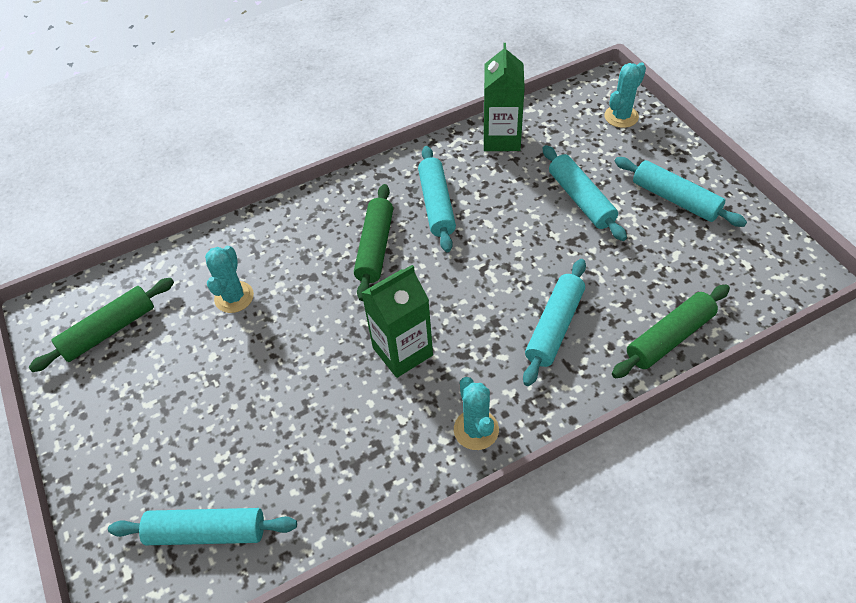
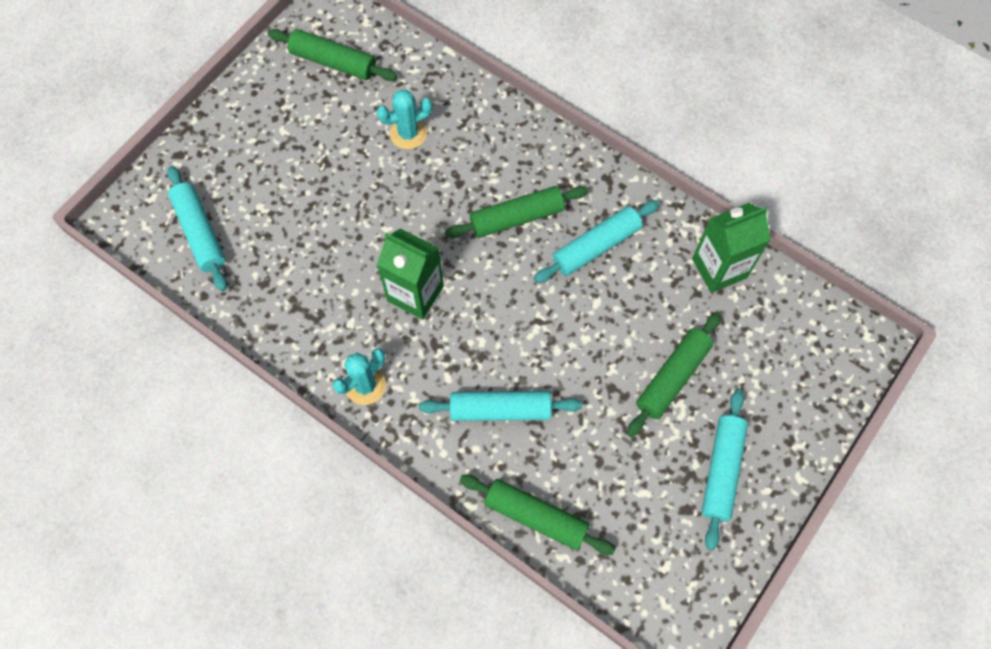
camera: 60 degrees right, 15 degrees up
(581, 199) = (672, 377): turquoise rolling pin -> green rolling pin
(621, 116) = (821, 376): turquoise cactus -> none

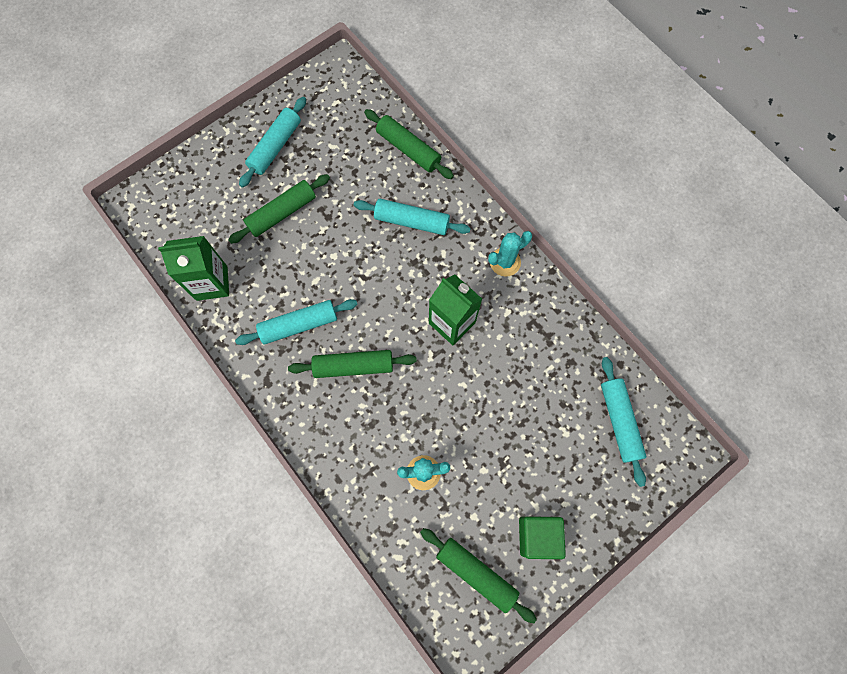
camera: 165 degrees left, 5 degrees up
(276, 106) = (538, 536): none -> green cube

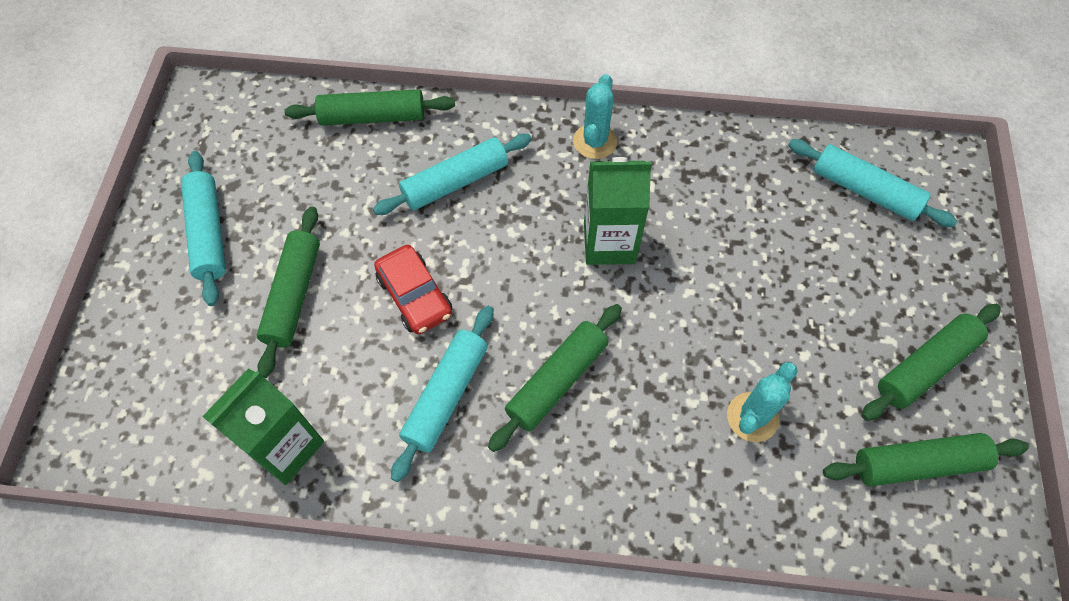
camera: 45 degrees left, 10 degrees down
(334, 263) = (415, 296): none -> red car
(538, 536) = (925, 366): green cube -> green rolling pin

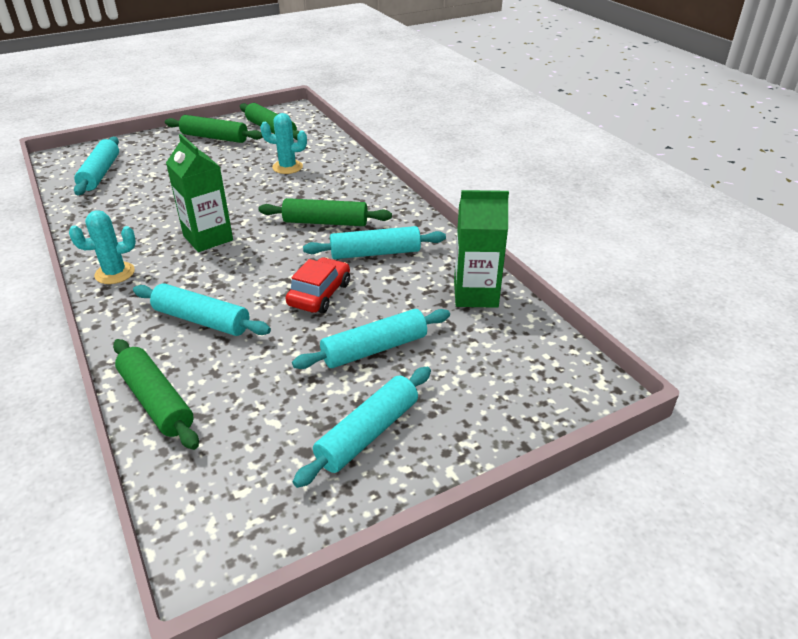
camera: 125 degrees left, 25 degrees down
(293, 295) = (374, 349): green rolling pin -> turquoise rolling pin

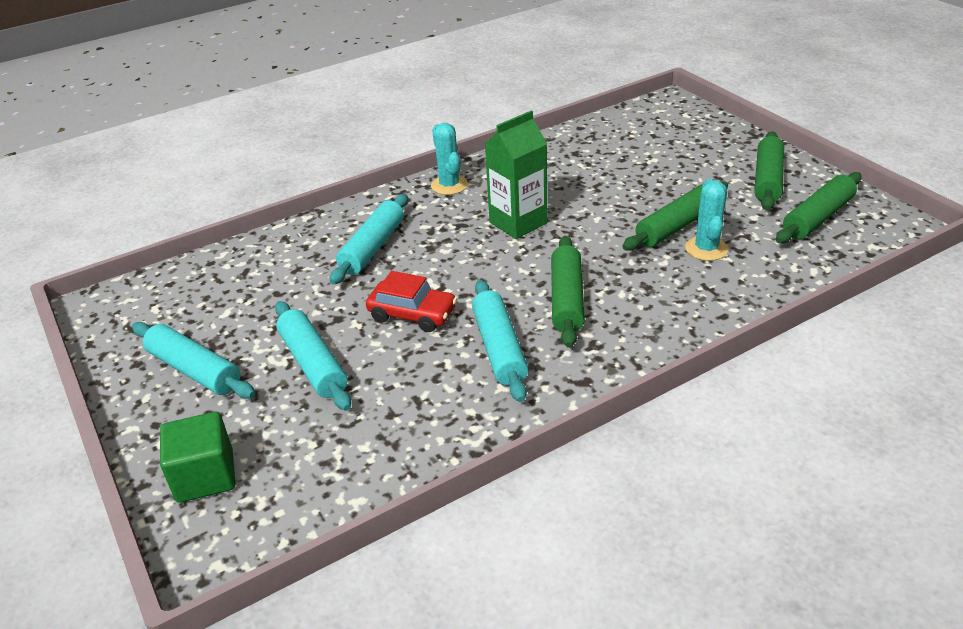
camera: 90 degrees right, 0 degrees up
(100, 173) = (641, 131): turquoise rolling pin -> none
(156, 401) = (266, 247): green rolling pin -> green rolling pin (676, 226)
(475, 294) = (408, 445): green carton -> none
(512, 403) = (205, 476): none -> green cube

